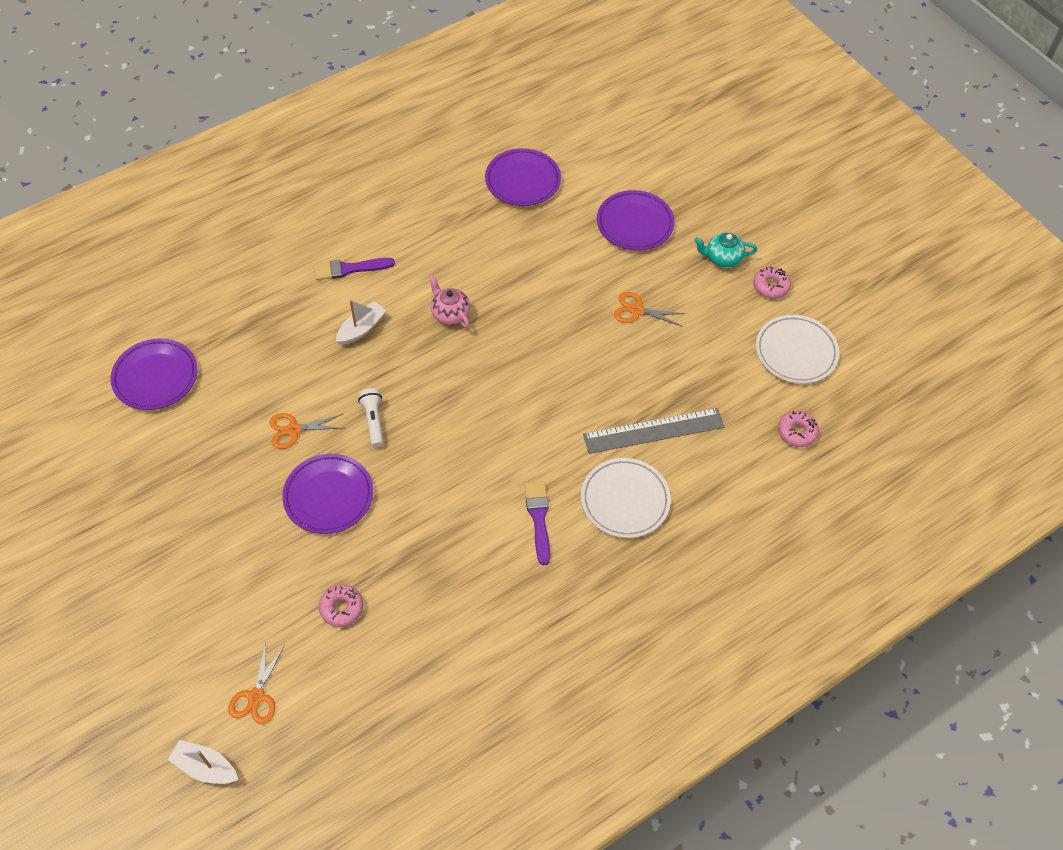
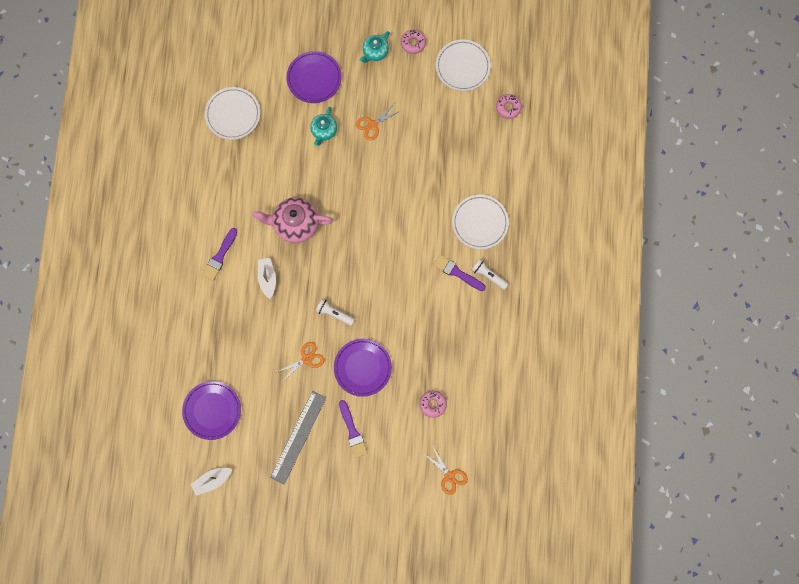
camera: 50 degrees left, 20 degrees up
(205, 767) = (468, 522): white boat -> white boat (212, 480)
(236, 540) = (352, 431): none -> purple brush
(293, 430) = (306, 359): orange scissors -> orange scissors turned 150 degrees counterclockwise
(450, 313) = (295, 224): pink teapot -> pink teapot, size x1.70
(523, 180) = (233, 114): purple plate -> white plate
(566, 556) = (488, 275): none -> white flashlight
(584, 270) = (324, 131): none -> turquoise teapot
(653, 431) = (452, 177): grey ruler -> grey ruler (298, 437)

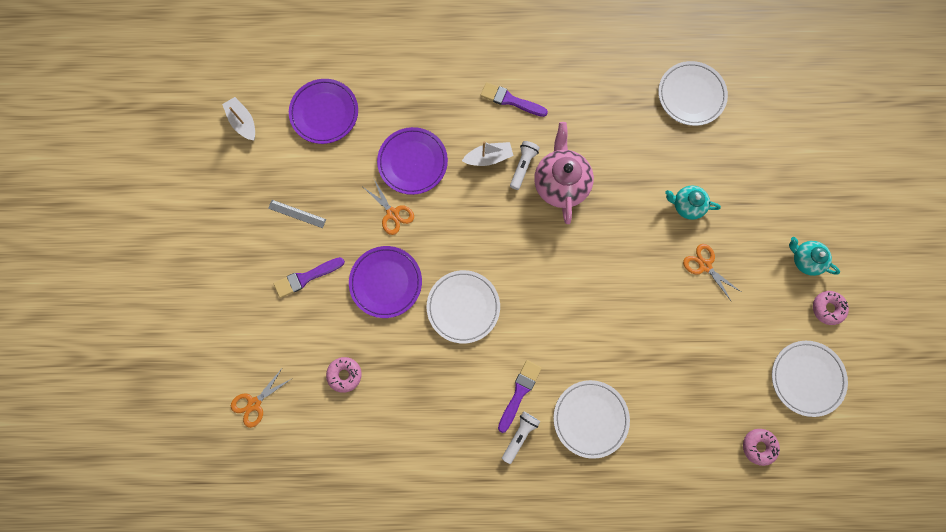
camera: 85 degrees right, 0 degrees up
(298, 437) = (297, 214): grey ruler -> grey ruler, size x0.51
(314, 78) = (755, 186): purple plate -> purple plate (412, 162)
(334, 313) = (451, 241): white flashlight -> white flashlight (523, 166)
(388, 309) = (463, 307): none -> white plate

